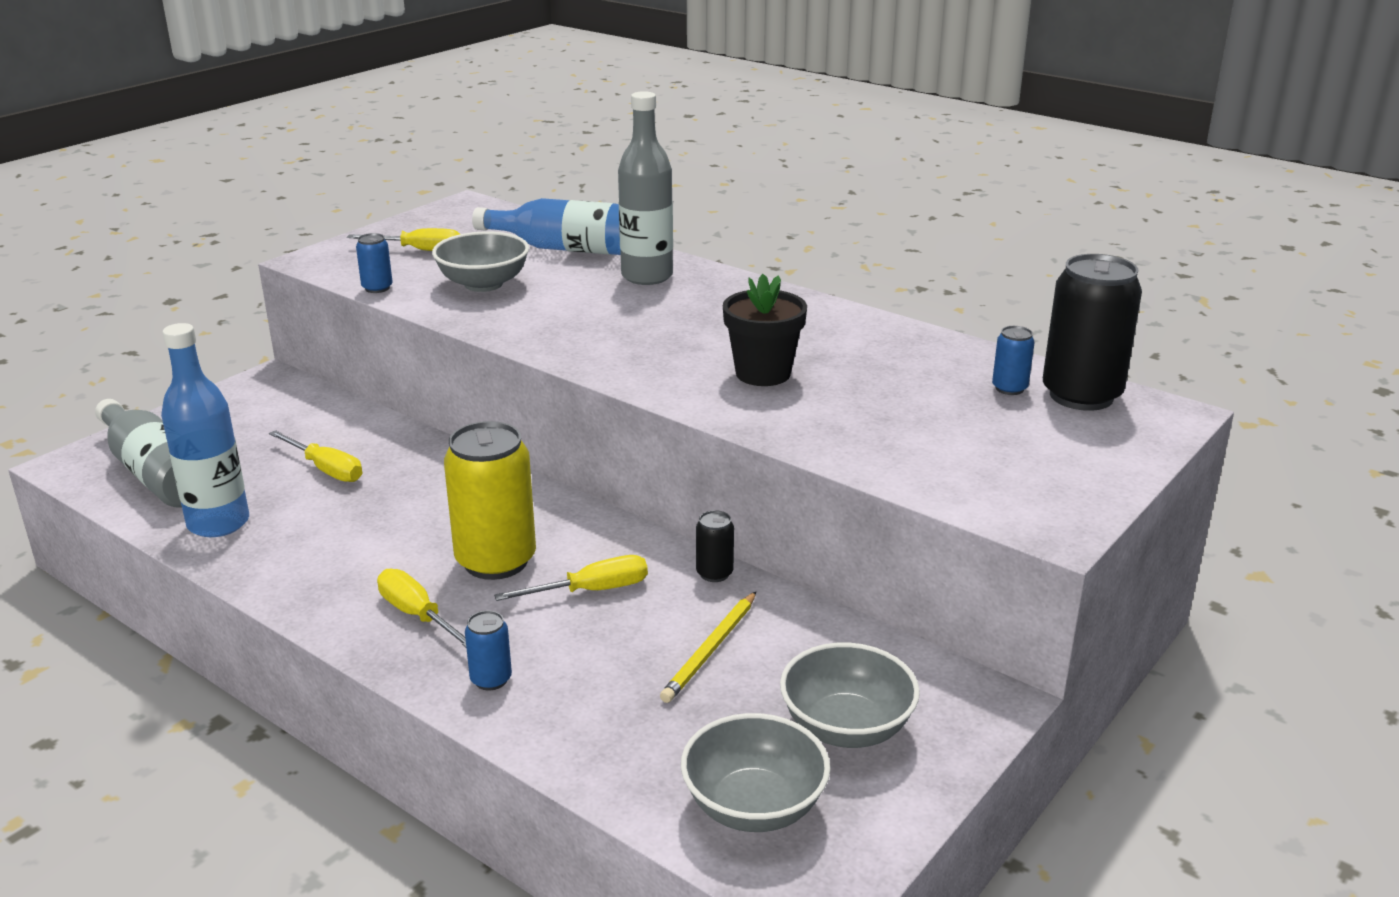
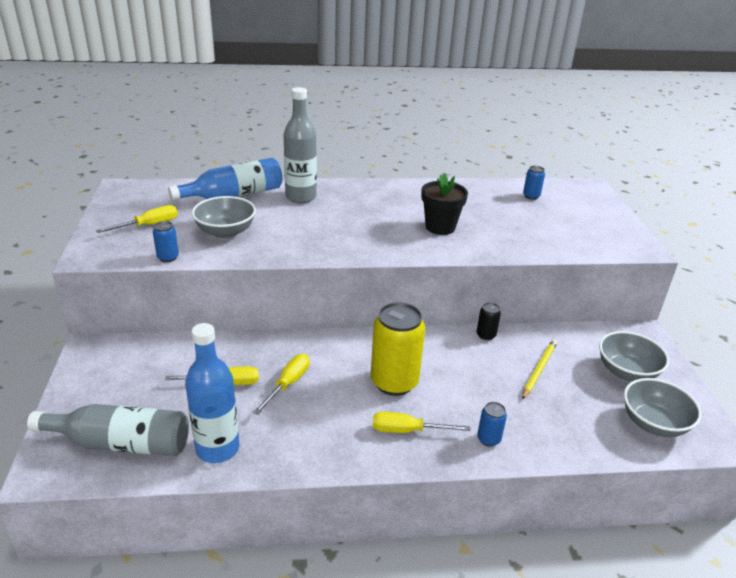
camera: 45 degrees left, 5 degrees up
(591, 591) = (455, 371): yellow screwdriver -> yellow screwdriver (288, 384)
(710, 650) = (539, 369): yellow pencil -> yellow pencil turned 135 degrees counterclockwise
(1081, 395) = (556, 190): black can -> none

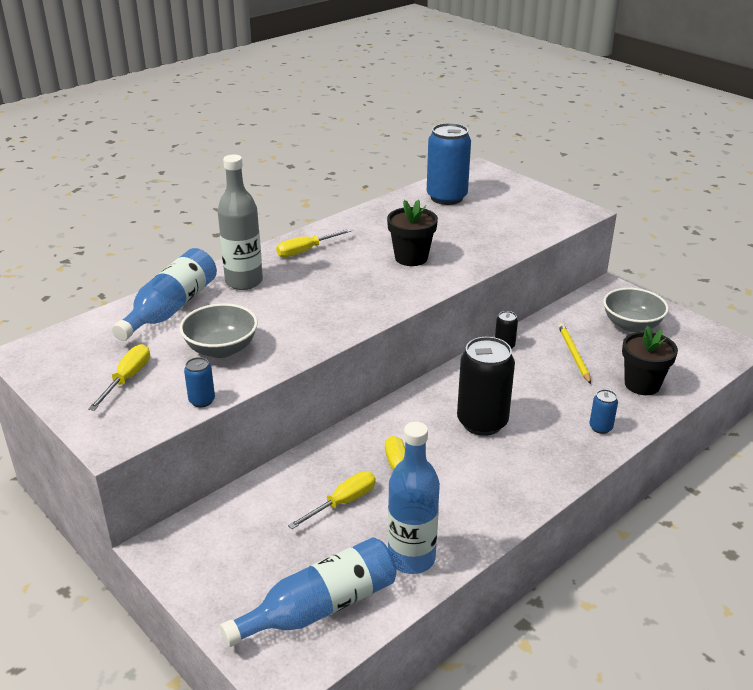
camera: 35 degrees left, 0 degrees up
(121, 443) = (320, 607): grey bottle -> blue bottle
(394, 382) = (482, 422): yellow can -> black can
(408, 431) = (539, 454): yellow screwdriver -> yellow screwdriver (306, 251)
(531, 196) = (446, 197): blue can -> blue can, size x2.20
(573, 425) = (642, 384): none -> black flower pot
(653, 423) = (687, 355): grey bowl -> none

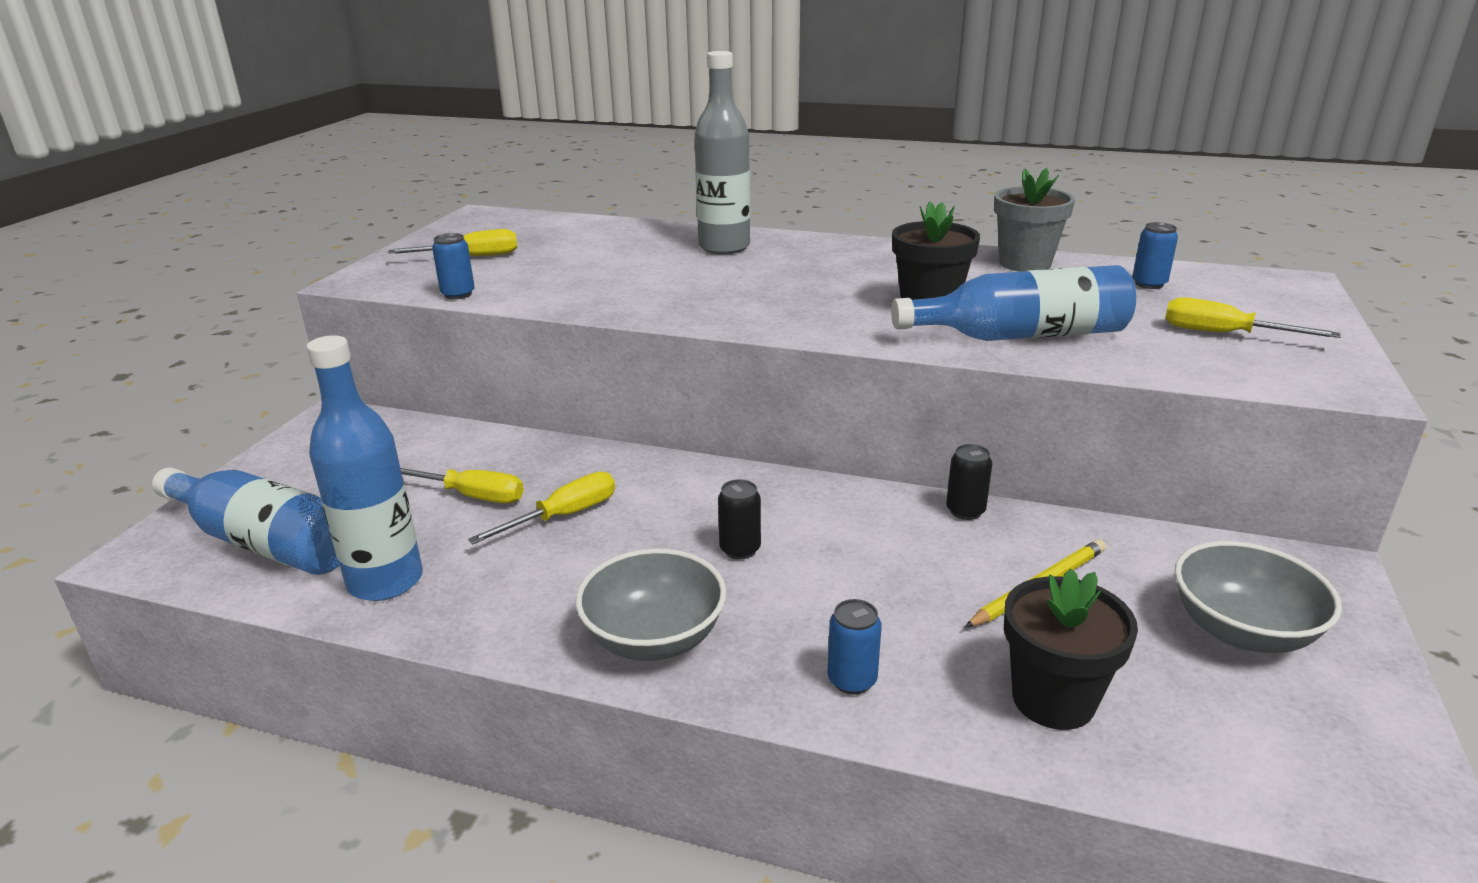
camera: 60 degrees right, 5 degrees down
(171, 308) = (625, 236): blue bottle -> blue bottle (1021, 335)
(221, 349) = (569, 275): grey bowl -> grey bowl (654, 638)
(306, 251) = (843, 253): yellow screwdriver -> yellow screwdriver (1224, 334)
(385, 212) = (1025, 263): none -> grey flower pot
(446, 197) = (1149, 284): blue can -> blue can, size x0.45
(482, 422) = (740, 549): black can -> black can, size x0.45

